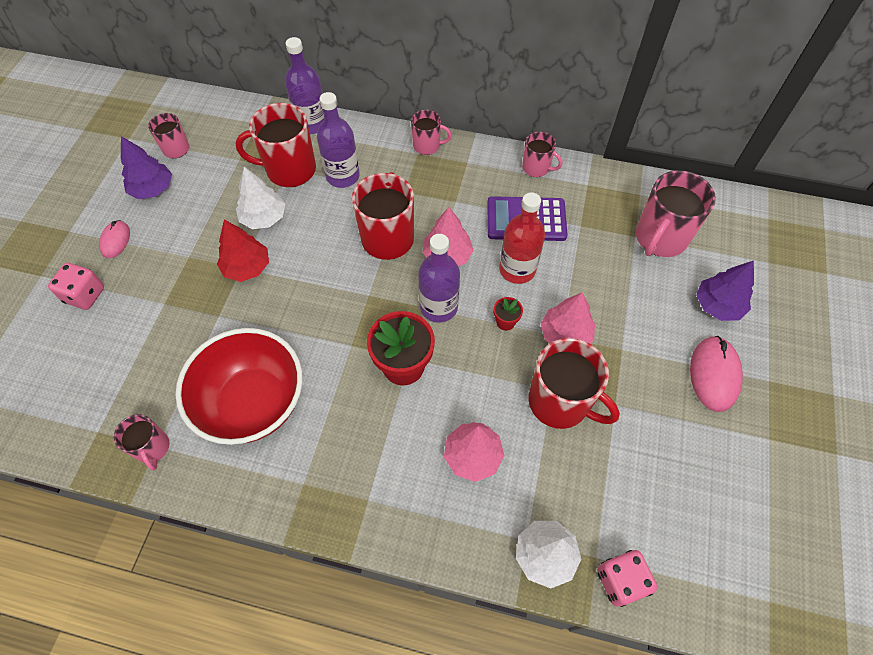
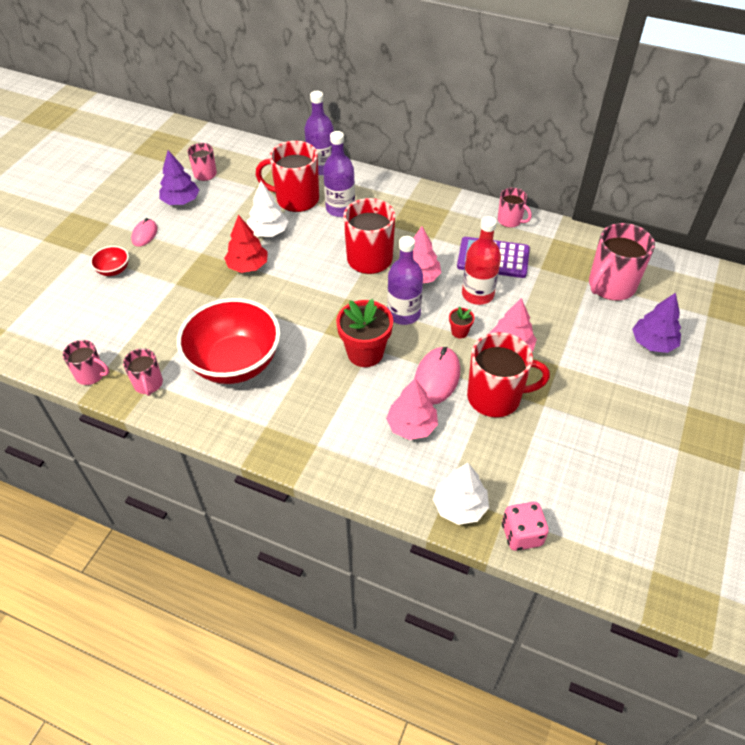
camera: 10 degrees right, 10 degrees down
(85, 295) = (113, 270): pink dice -> red bowl
(427, 145) = (417, 194): pink mug -> pink mug (91, 375)
(560, 402) = (495, 397): red mug -> red mug turned 45 degrees counterclockwise
(714, 374) = (638, 394): pink mouse -> pink mouse (437, 377)

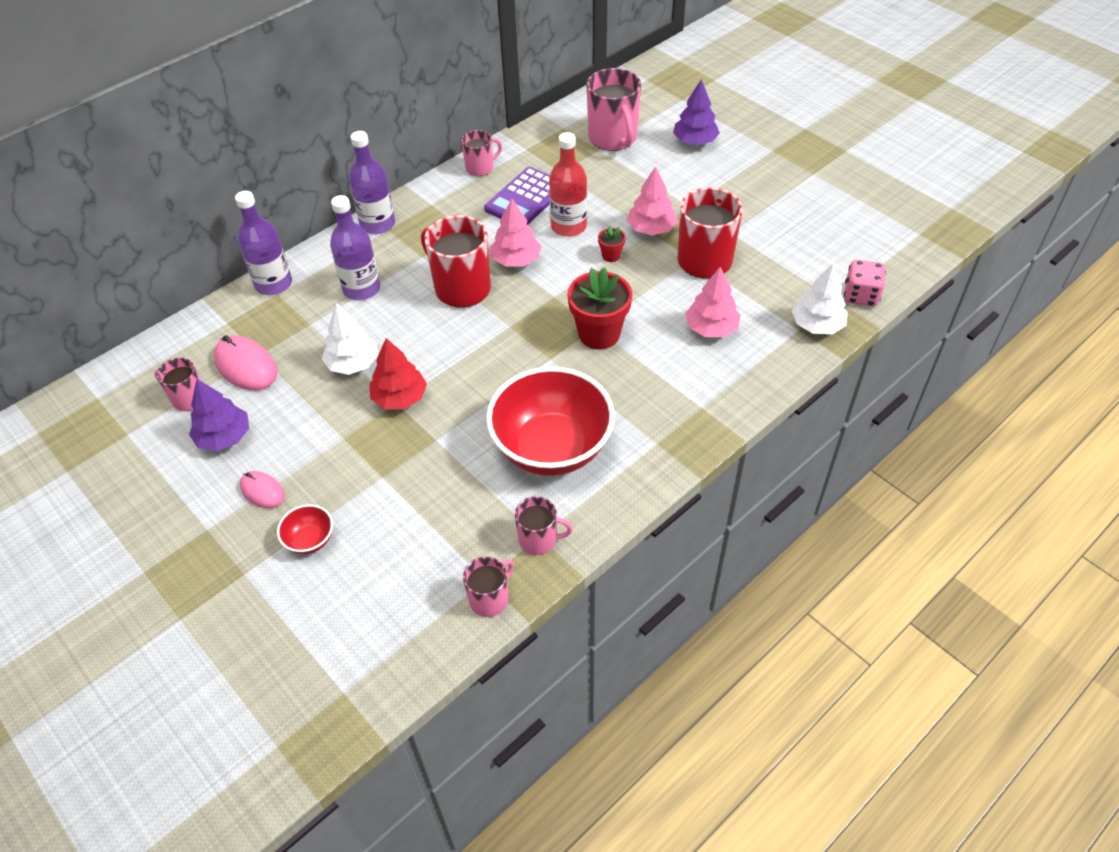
camera: 65 degrees left, 0 degrees up
(296, 199) = (313, 322): red mug -> none
(404, 314) = (562, 288): purple bottle -> purple bottle (377, 224)
(437, 377) = (661, 291): pink mouse -> pink mouse (246, 366)

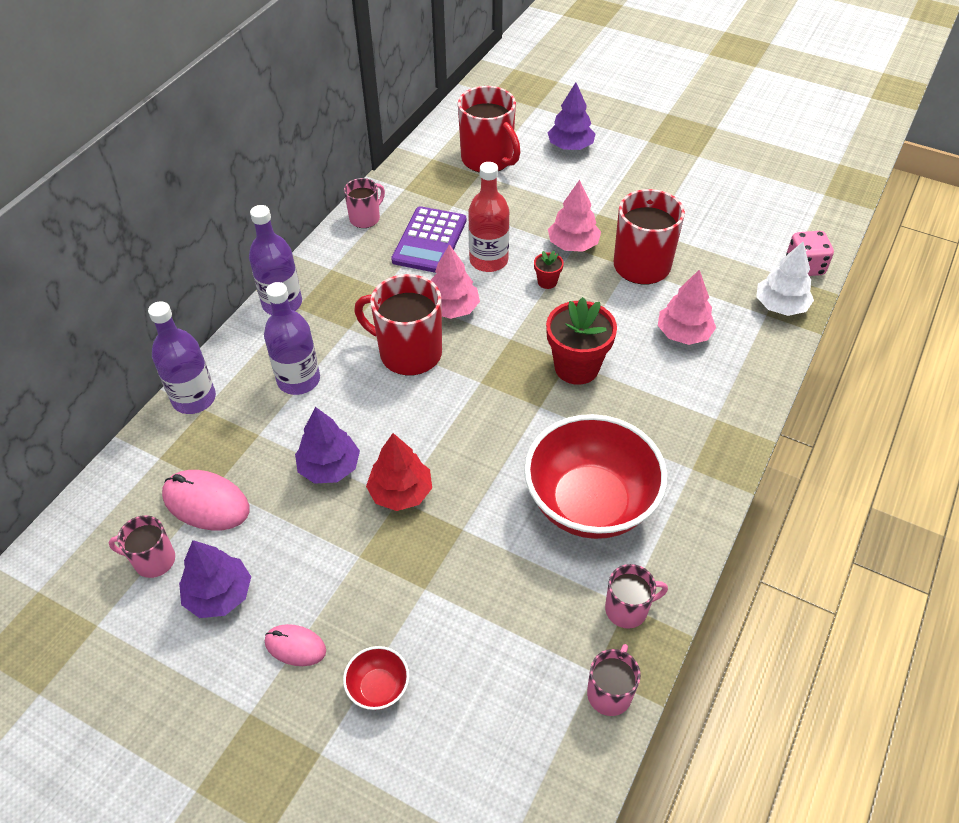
camera: 20 degrees left, 0 degrees up
(353, 363) = (329, 467): white tree -> purple tree
(613, 138) = (488, 159): pink mug -> red mug

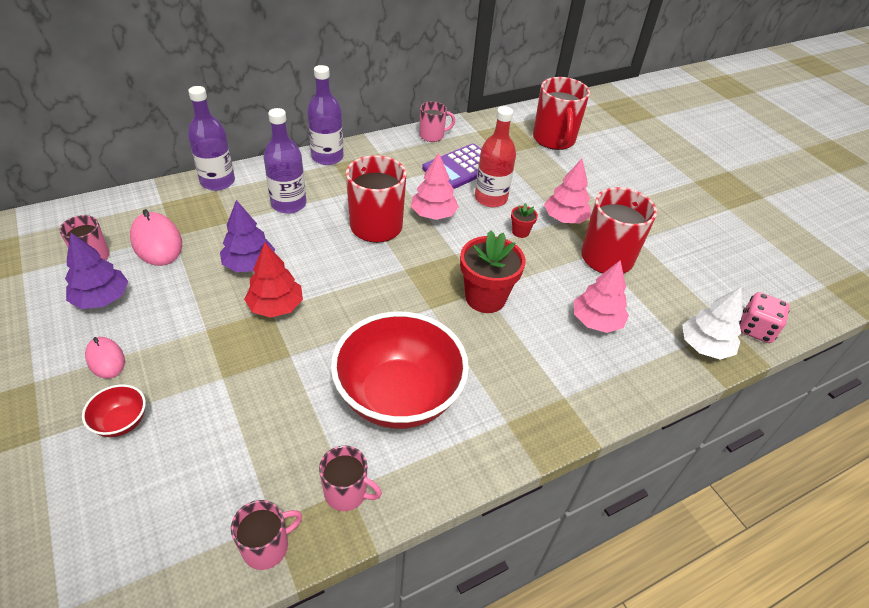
camera: 30 degrees right, 5 degrees down
(570, 146) = (625, 158): purple tree -> none

